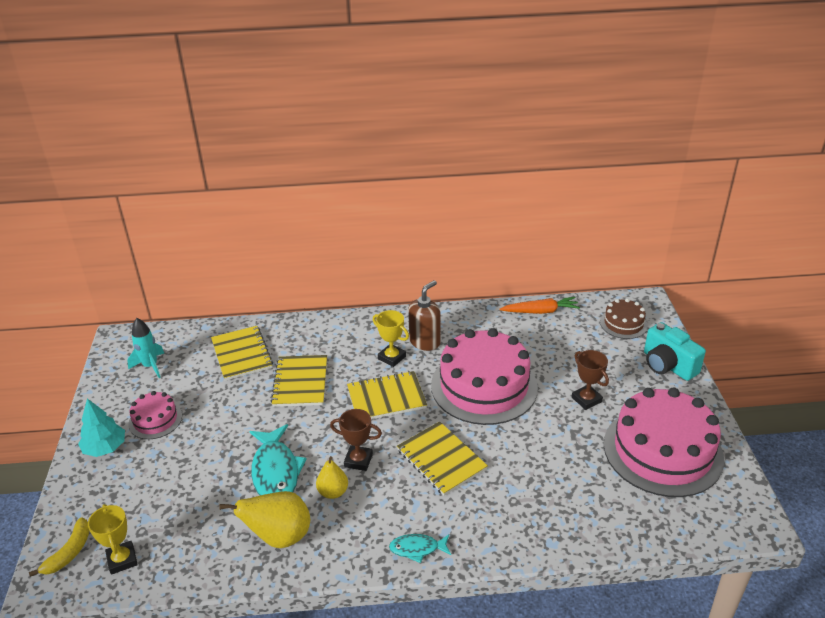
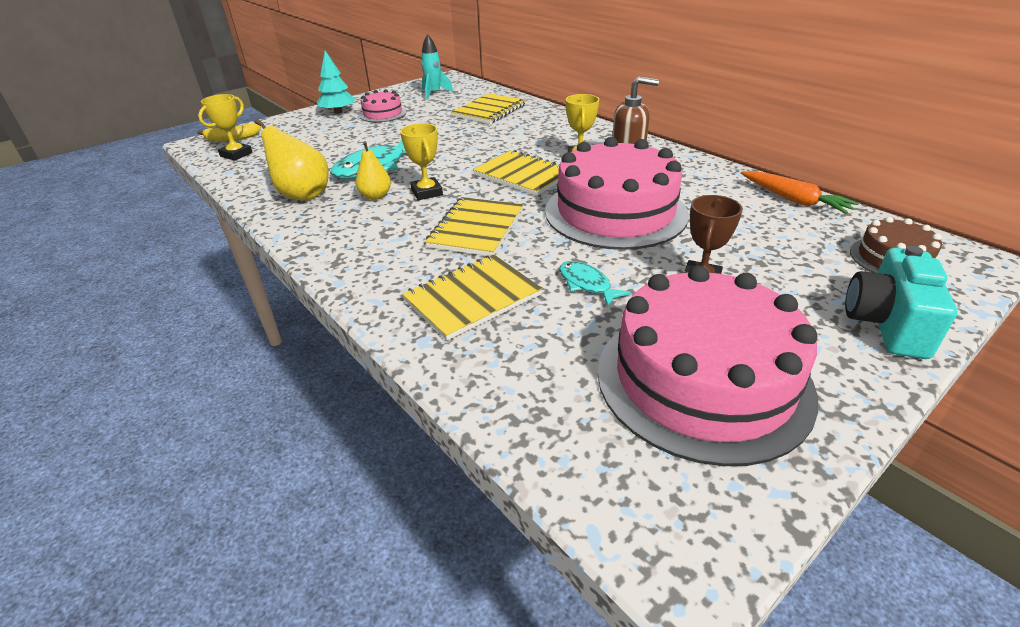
camera: 55 degrees right, 0 degrees up
(300, 382) = (490, 138): yellow notebook -> yellow notebook (472, 298)
(358, 460) = (427, 192): brown trophy -> yellow trophy
(417, 549) = (341, 260): turquoise fish -> turquoise fish (587, 284)

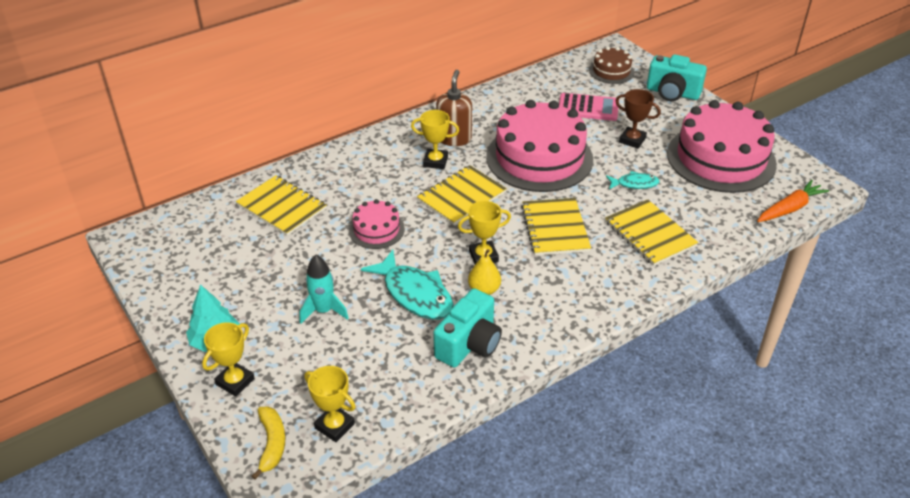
camera: 85 degrees left, 5 degrees up
(296, 122) = (235, 381): none -> yellow trophy
(303, 195) = (469, 344): yellow pear -> turquoise camera
(382, 114) = (246, 296): pink cake -> pink cake (376, 230)
(434, 93) = (190, 251): turquoise rocket -> turquoise rocket (324, 311)
(476, 229) = (555, 228): yellow notebook -> yellow notebook turned 60 degrees clockwise
(587, 284) = (634, 184): turquoise fish -> turquoise fish turned 150 degrees counterclockwise
(761, 241) = (588, 108): none -> pink calculator
(794, 200) = (534, 81): orange carrot -> orange carrot (790, 208)

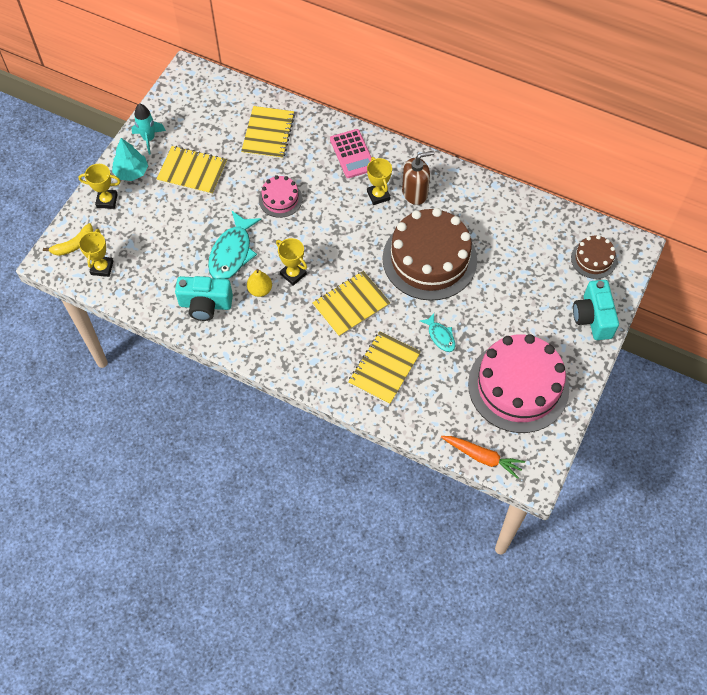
camera: 60 degrees right, 20 degrees up
(324, 311) = (187, 212): turquoise rocket -> turquoise rocket (149, 139)
(462, 197) = (348, 231): yellow notebook -> yellow notebook (192, 172)
(539, 158) = (429, 259): pink cake -> brown cake
(588, 108) = (522, 264): pink calculator -> pink calculator (352, 154)
(632, 140) = (499, 313): brown trophy -> none

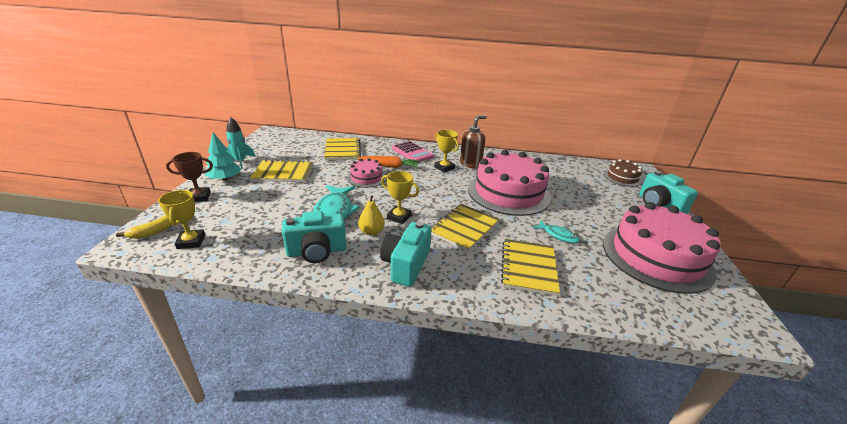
camera: 20 degrees left, 30 degrees down
(107, 201) = (199, 197): yellow trophy -> brown trophy
(277, 339) = (406, 265): none -> turquoise camera
(429, 259) = (508, 193): brown cake -> pink cake
(482, 457) = (691, 323): orange carrot -> orange carrot (389, 166)

